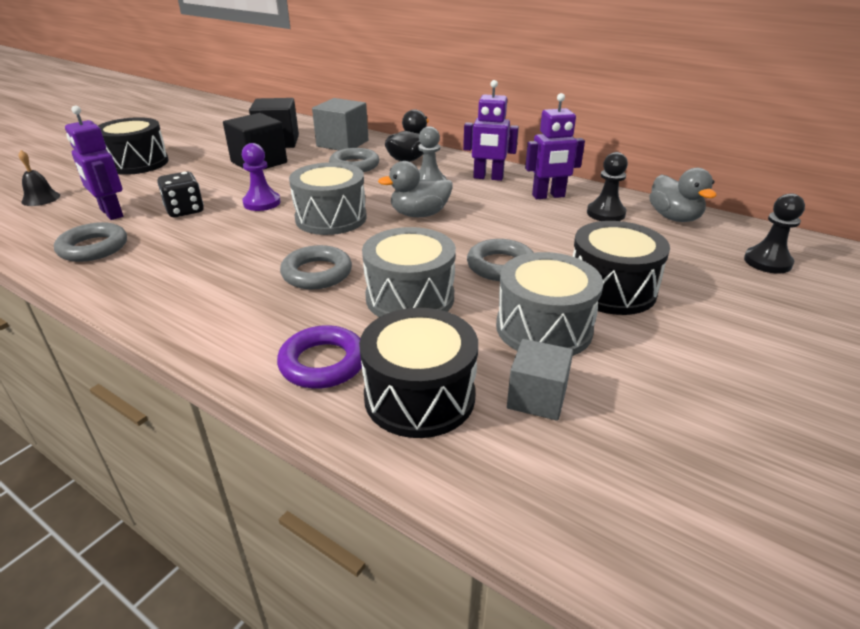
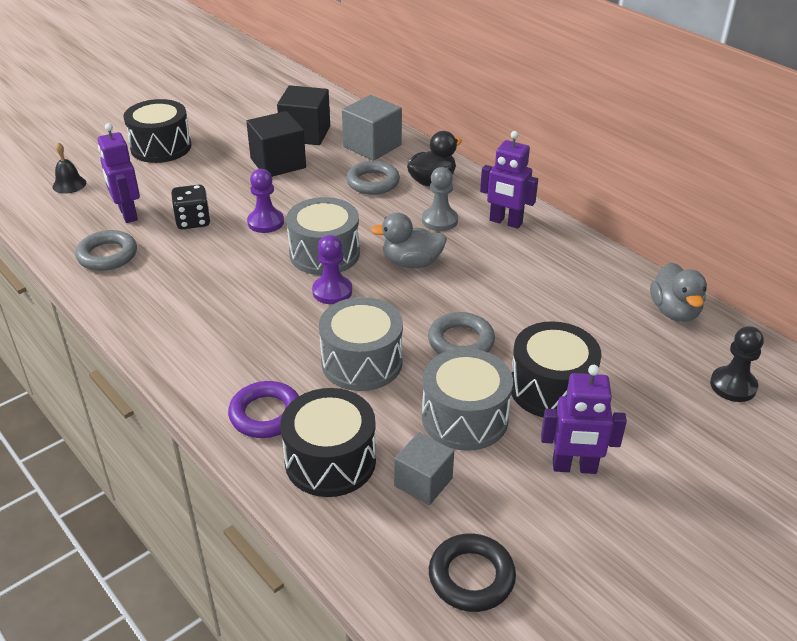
camera: 15 degrees right, 5 degrees up
(317, 273) = (290, 319): grey ring -> none
(351, 245) = (332, 291): none -> purple pawn
(548, 196) = (556, 259): purple robot -> purple robot (574, 467)
(605, 213) = (604, 293): black pawn -> none
(654, 491) = (471, 577): none -> black ring

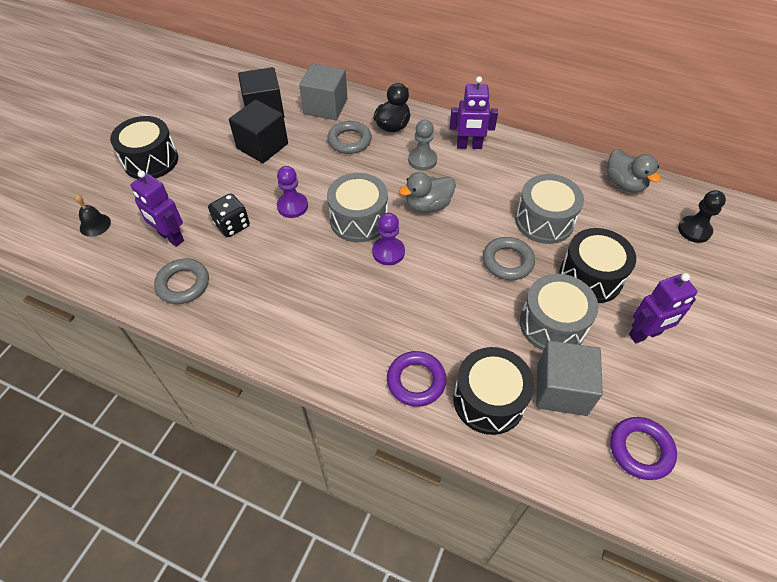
camera: 25 degrees left, 15 degrees up
(362, 362) = (452, 306): grey drum -> grey drum (544, 221)
(423, 482) = (561, 389): grey cube -> grey cube, size x1.54
(471, 577) = (640, 450): black ring -> purple ring

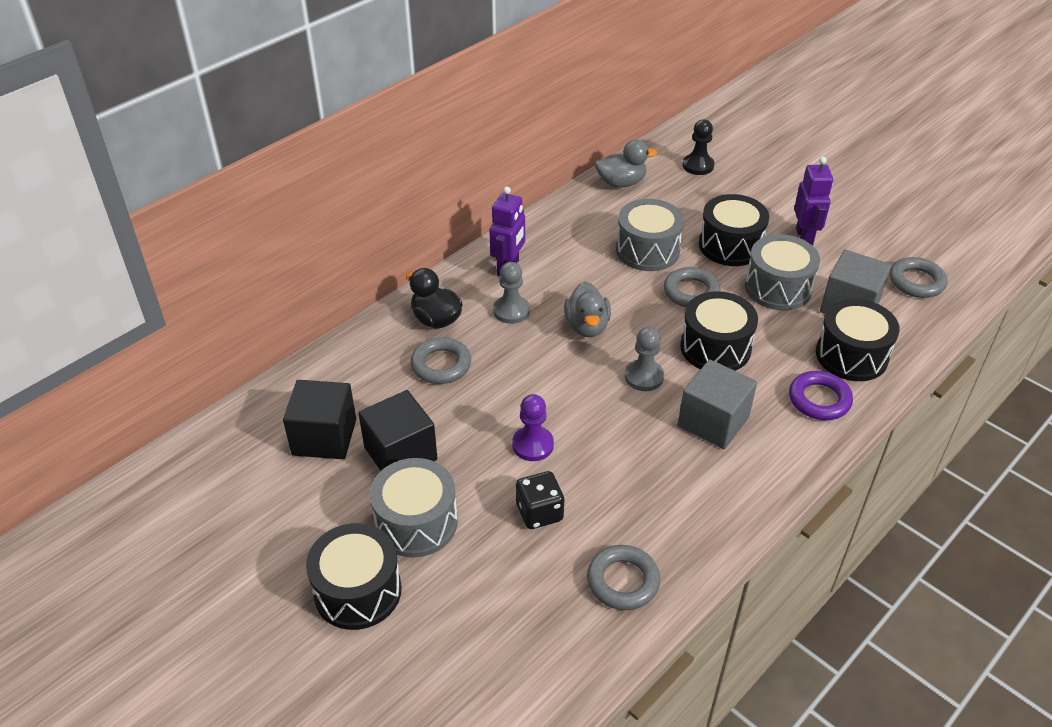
camera: 70 degrees left, 10 degrees down
(95, 225) = (465, 679): black bell -> none
(171, 237) = (532, 585): purple robot -> none
(325, 106) = (358, 372): grey cube -> grey cube (713, 422)
(359, 220) = (583, 389): grey drum -> grey drum (416, 522)
(388, 252) = (644, 377): purple pawn -> grey pawn
(445, 292) = (715, 348): none -> black drum
(640, 450) = (916, 282): purple ring -> grey ring

